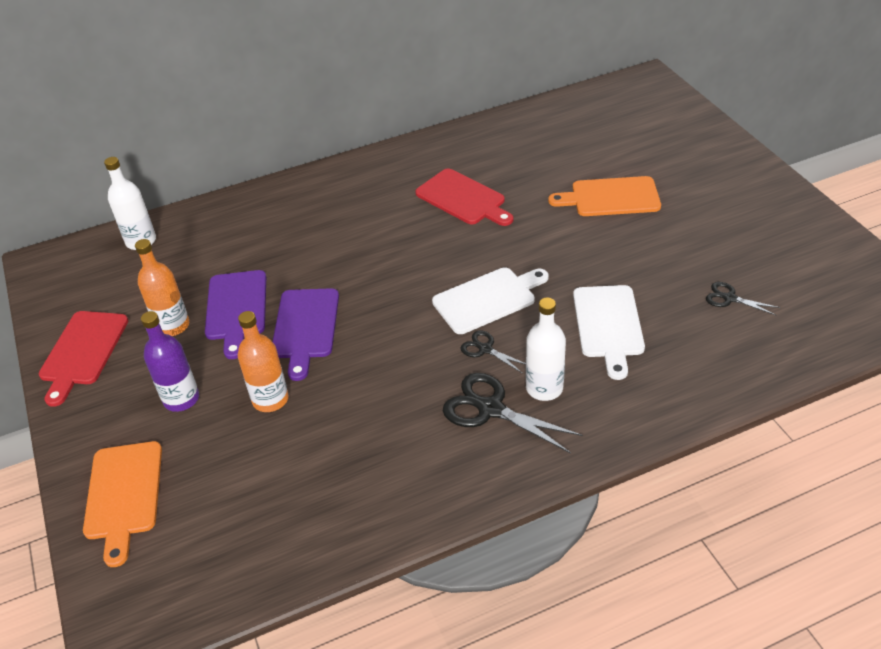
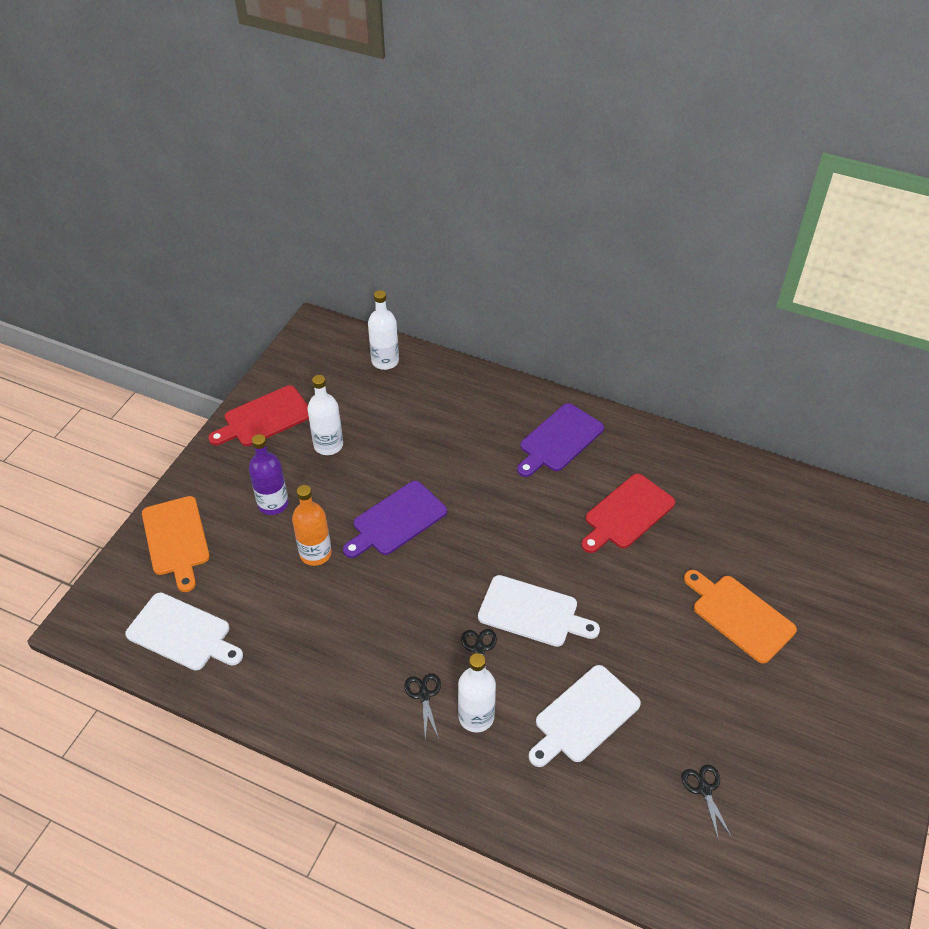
camera: 45 degrees right, 5 degrees up
(123, 495) = (176, 539): orange cutting board -> orange cutting board turned 60 degrees counterclockwise
(173, 326) = (328, 445): orange bottle -> white bottle
(233, 550) = (182, 633): none -> white cutting board
(236, 309) = (376, 467): purple cutting board -> purple cutting board (559, 440)
(463, 199) = (626, 514): red cutting board -> red cutting board turned 45 degrees clockwise
(491, 409) = (424, 695): black scissors -> black scissors, size x0.55

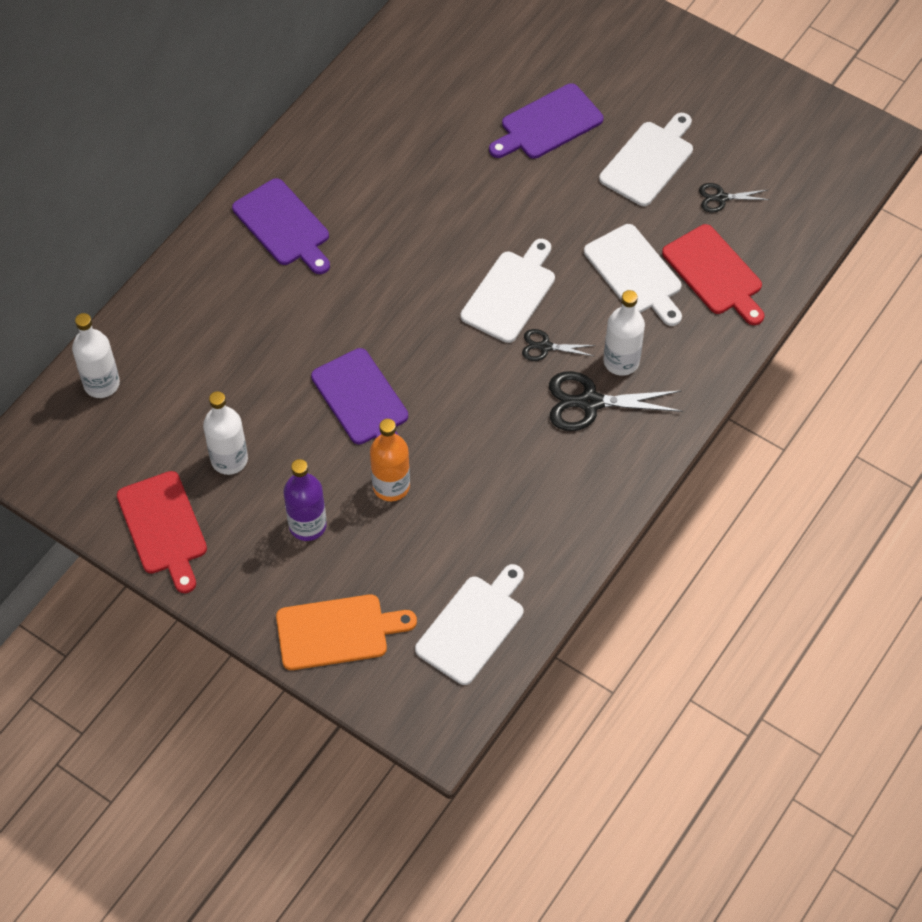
camera: 80 degrees left, 10 degrees up
(424, 695) = (590, 402): black scissors -> black scissors, size x1.80
(626, 514) = (403, 186): red cutting board -> red cutting board (715, 273)
(728, 712) = (649, 161): none -> white cutting board
(739, 615) = (547, 124): orange cutting board -> purple cutting board

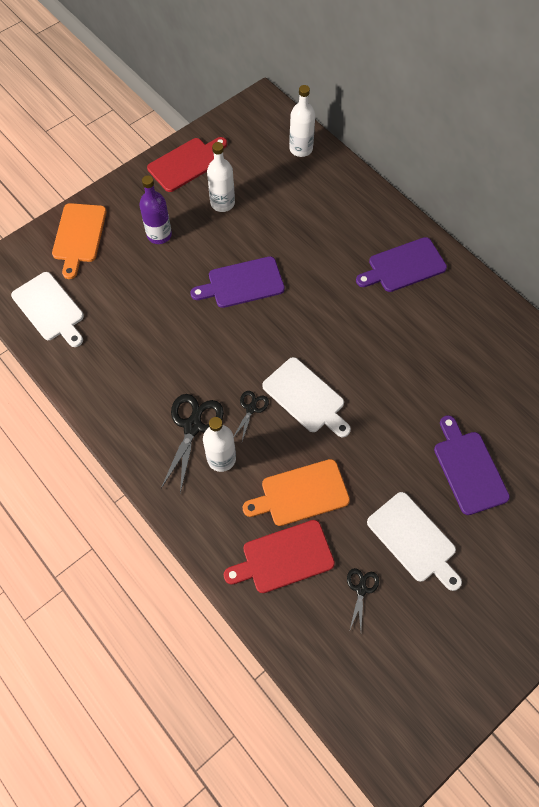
camera: 105 degrees right, 5 degrees up
(163, 527) = (186, 163): red cutting board -> red cutting board turned 150 degrees clockwise
(391, 486) = (170, 286): orange bottle -> none
(635, 273) = (300, 493): white cutting board -> orange cutting board

